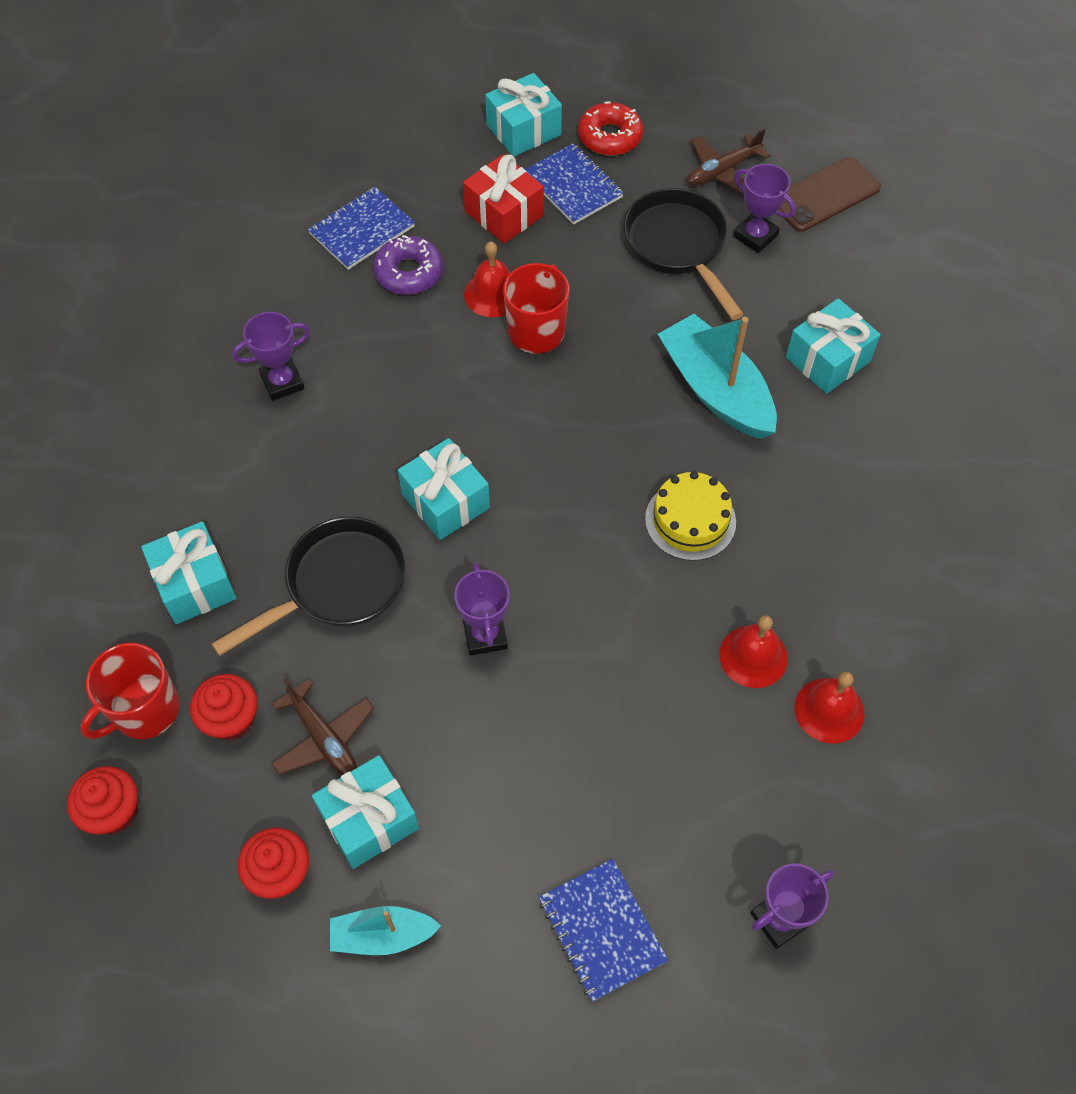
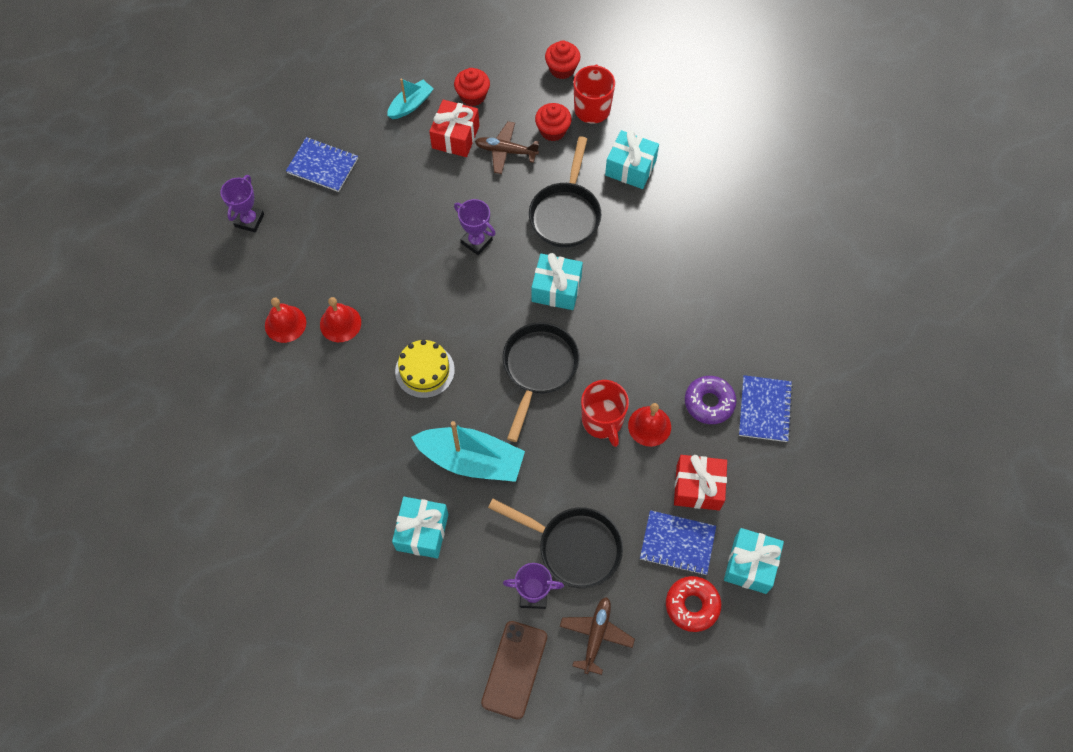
camera: 140 degrees right, 5 degrees up
(282, 382) = (702, 287): purple trophy -> none
(369, 820) = (455, 137): turquoise gift -> red gift
(555, 429) = (538, 369): none -> black pan

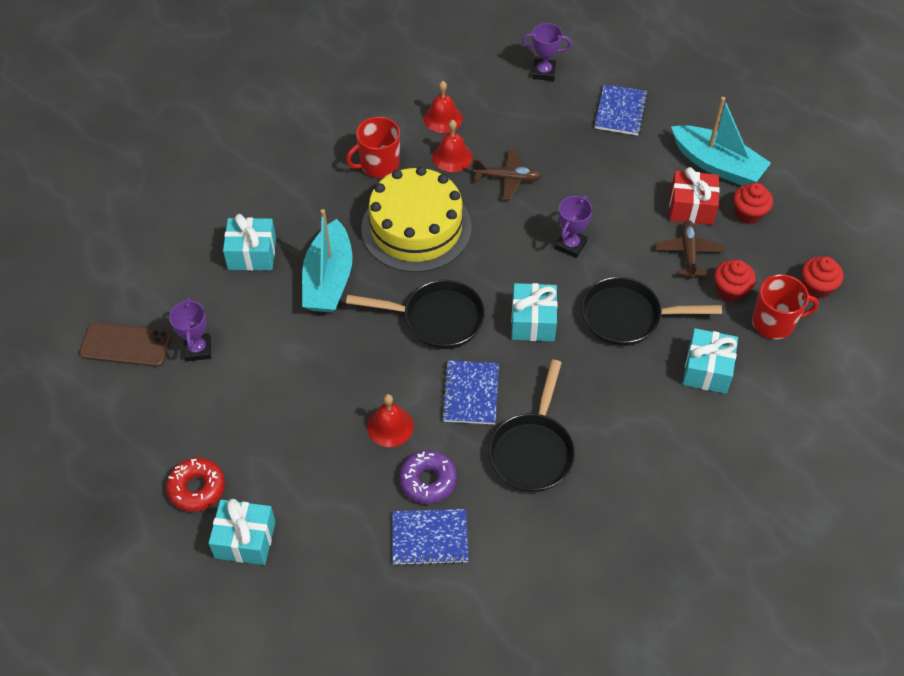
camera: 80 degrees right, 10 degrees down
(411, 105) = (717, 165): turquoise boat -> turquoise boat, size x1.78
(424, 370) = (416, 228): yellow cake -> yellow cake, size x1.87
(573, 547) = (249, 376): black pan -> black pan (533, 450)
(596, 635) = (161, 407): brown plane -> brown plane (508, 178)
(602, 421) = (388, 383): red mug -> red mug (379, 165)
(677, 543) = (262, 467): blue notebook -> blue notebook (470, 394)
(698, 487) = (326, 480): red gift -> none

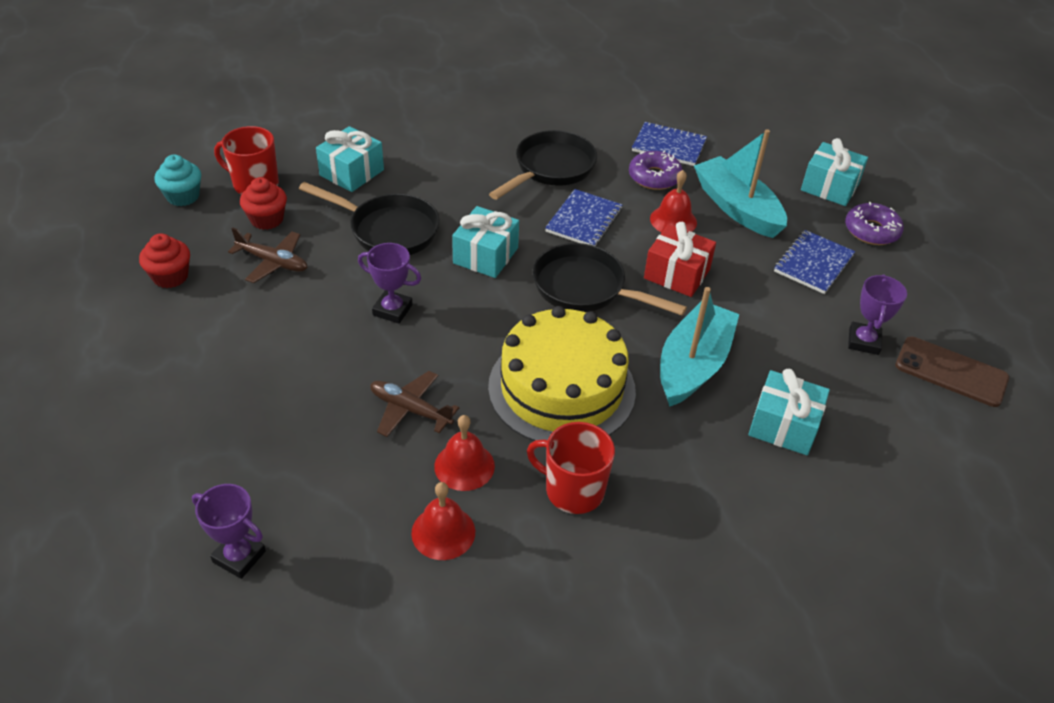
camera: 160 degrees left, 10 degrees down
(197, 488) = (871, 231): red donut -> purple donut
(379, 165) = (573, 490): red mug -> red mug turned 150 degrees counterclockwise
(570, 245) = (392, 310): purple trophy -> purple trophy turned 60 degrees clockwise
(620, 111) = (189, 449): blue notebook -> blue notebook (813, 263)
(688, 252) = (273, 262): brown plane -> brown plane turned 90 degrees counterclockwise
(691, 207) = (224, 303): red gift -> red gift (676, 274)
(717, 165) = (144, 337): turquoise boat -> turquoise boat (737, 208)
(816, 287) = (183, 196): red cupcake -> turquoise cupcake

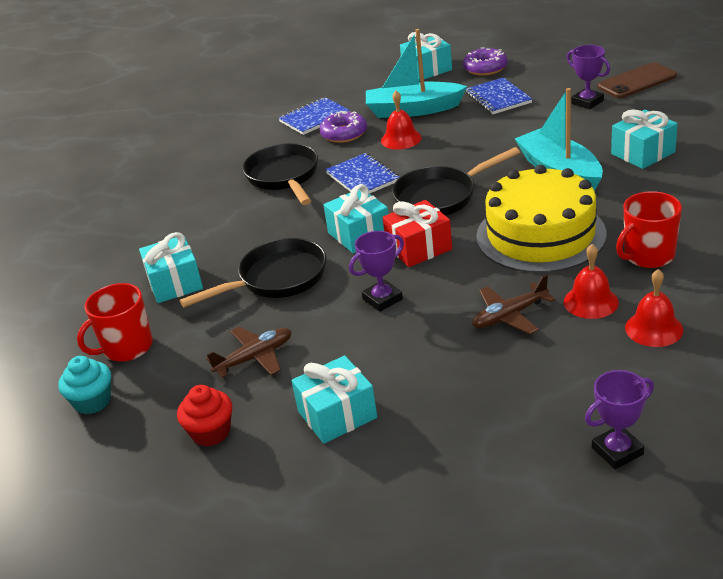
camera: 50 degrees left, 10 degrees down
(219, 343) = (337, 414): none -> turquoise gift
(267, 219) = (188, 350): red cupcake -> none
(676, 274) = (460, 153): red gift -> red gift (418, 248)

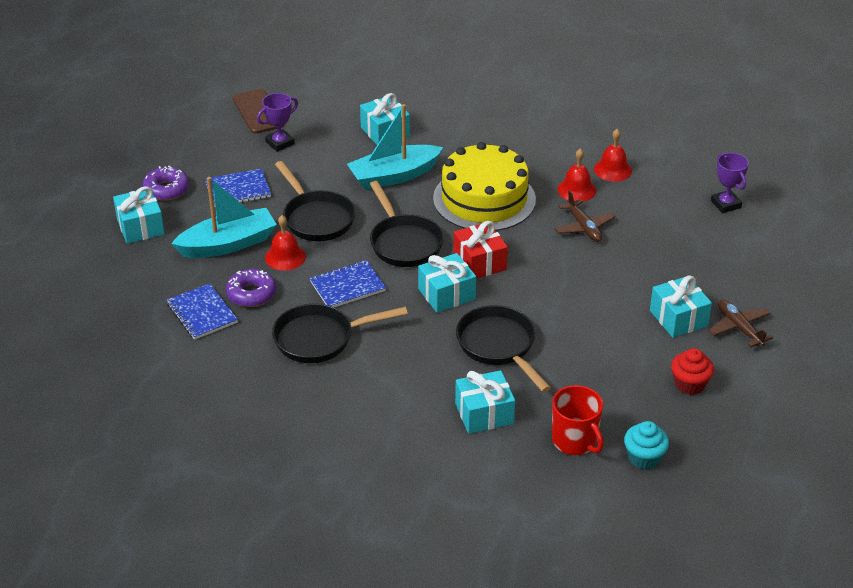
camera: 90 degrees left, 5 degrees up
(255, 357) = (605, 360): brown plane -> brown plane (739, 328)
(382, 299) = (546, 287): purple trophy -> none
(413, 110) = (228, 244): turquoise boat -> turquoise boat turned 120 degrees counterclockwise
(467, 143) = (316, 218): none -> black pan
(648, 256) = (529, 156): red mug -> none

